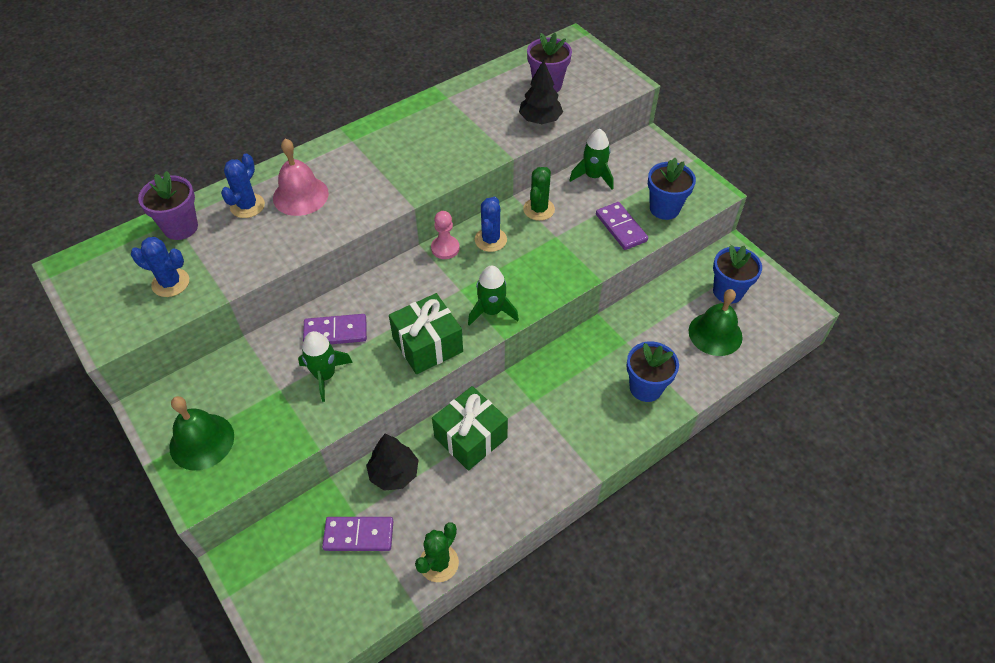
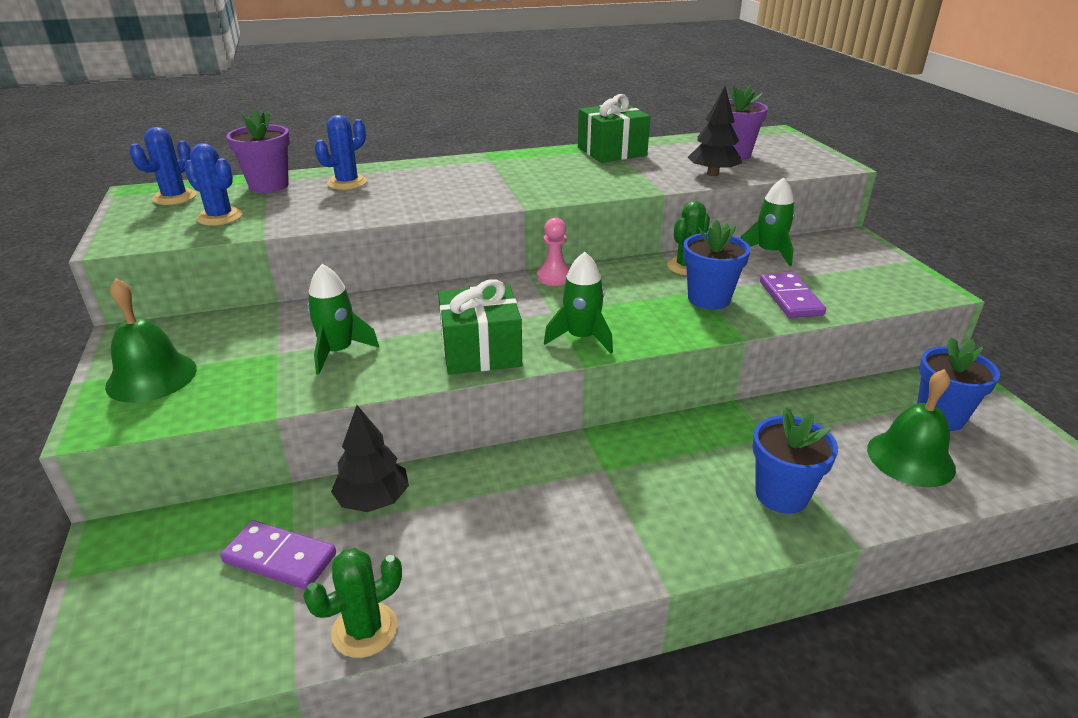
camera: 20 degrees right, 20 degrees down
(300, 195) = (407, 184): pink bell -> none
(335, 332) = (379, 318): purple domino -> none
(470, 437) = (498, 487): green gift -> green gift (611, 151)
(490, 240) = (613, 280): blue cactus -> blue cactus (174, 197)
(664, 208) = (858, 292): blue flower pot -> blue flower pot (709, 299)

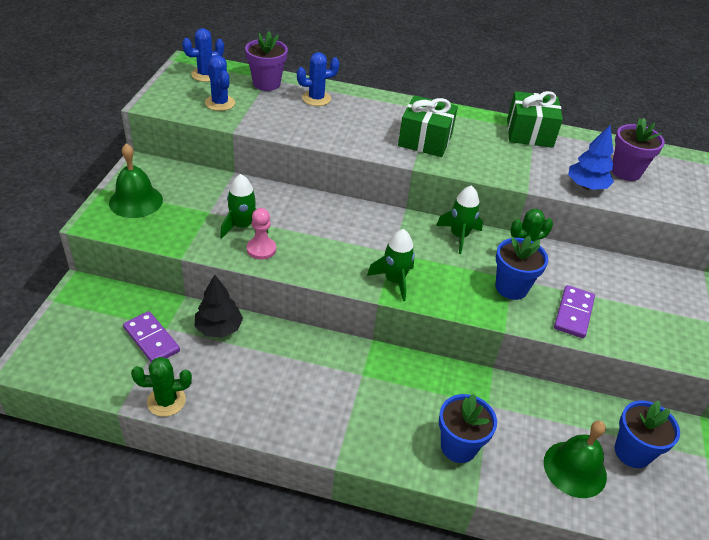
camera: 25 degrees right, 10 degrees up
(481, 351) = (324, 263): green gift -> green gift (425, 140)
(554, 277) = (419, 223): pink pawn -> pink pawn (261, 249)
(712, 174) = (586, 186): black tree -> blue tree
(769, 253) = (600, 267): green rocket -> green rocket (459, 236)

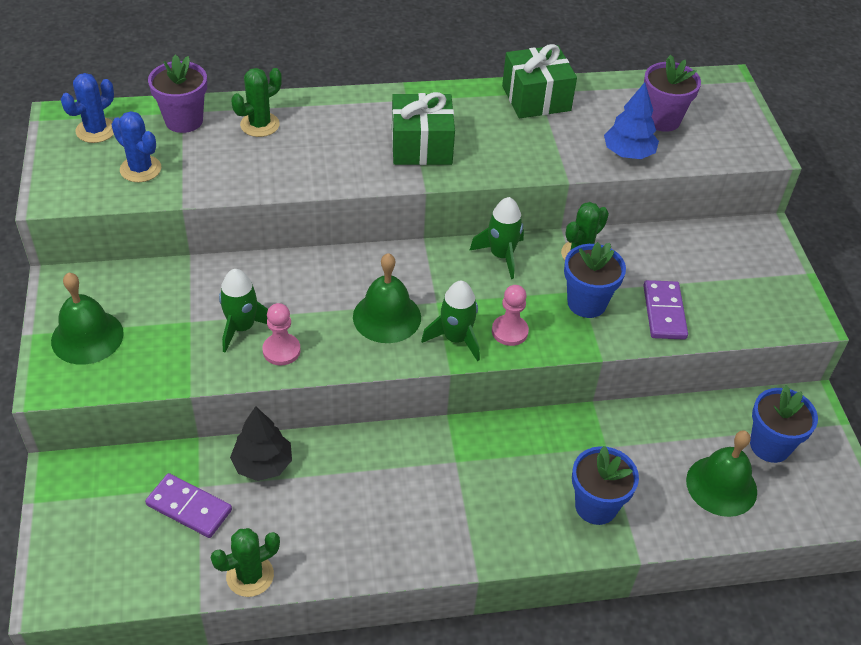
camera: 20 degrees left, 5 degrees up
(316, 98) = (260, 125): blue cactus -> green cactus
(350, 250) = (387, 317): none -> green bell
(439, 289) = (509, 331): none -> pink pawn

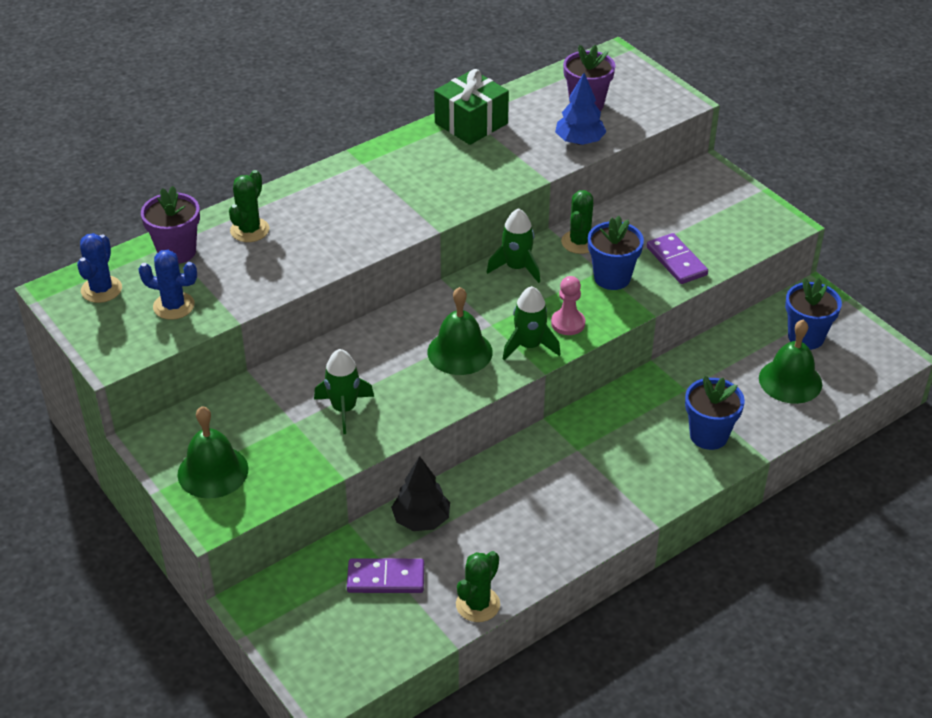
camera: 25 degrees left, 5 degrees down
(281, 350) = (393, 413): pink pawn -> none
(421, 146) = (406, 197): green gift -> none

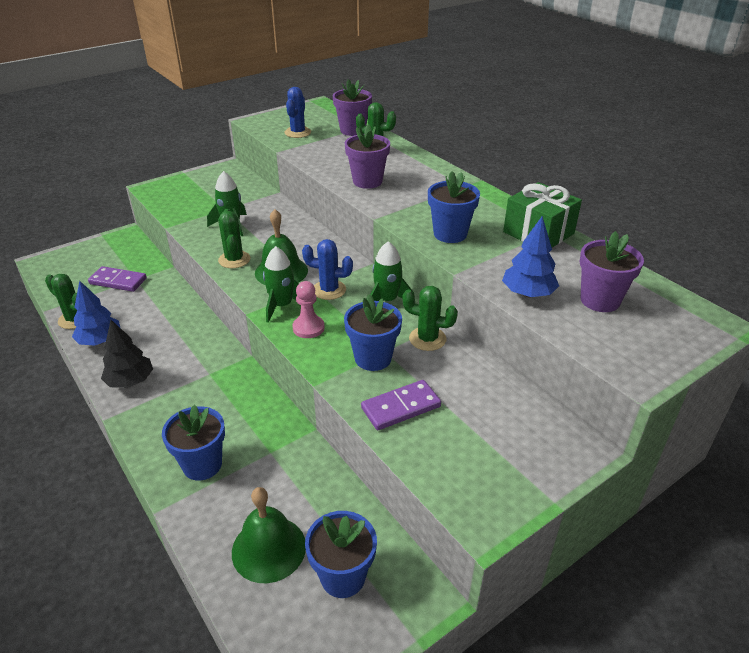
camera: 90 degrees right, 5 degrees down
(101, 289) = (317, 114): blue cactus -> blue cactus (329, 290)
(213, 471) = (191, 185): green bell -> none
(344, 237) = (367, 181): none -> purple flower pot
(386, 578) = (118, 281): purple domino -> purple domino turned 75 degrees counterclockwise
(421, 519) = (163, 294): black tree -> black tree (130, 381)
(432, 396) = (234, 260): none -> green cactus
(474, 179) = (450, 234): none -> blue flower pot
(523, 564) = (100, 341): none -> blue tree

